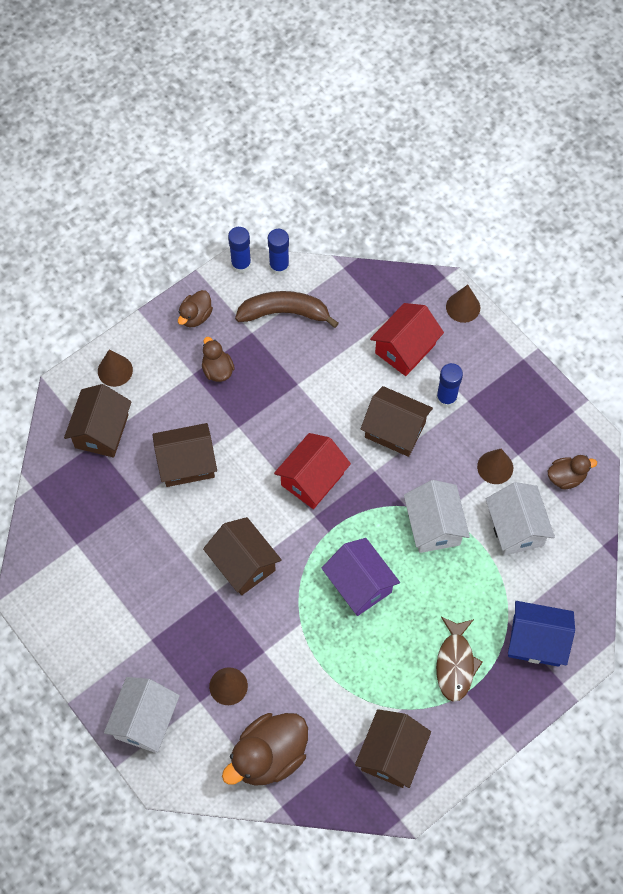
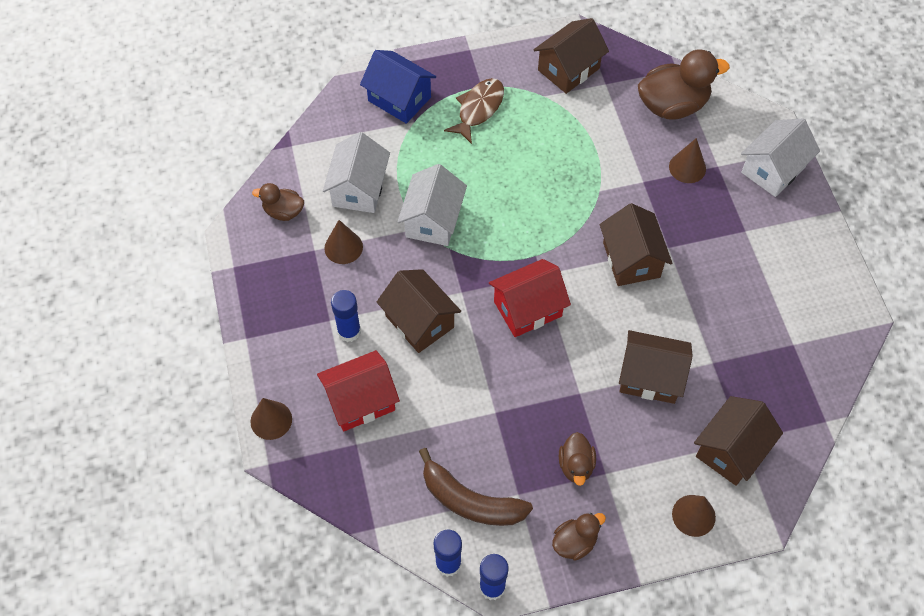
camera: 155 degrees left, 5 degrees down
(359, 584) = (529, 200): purple house -> none

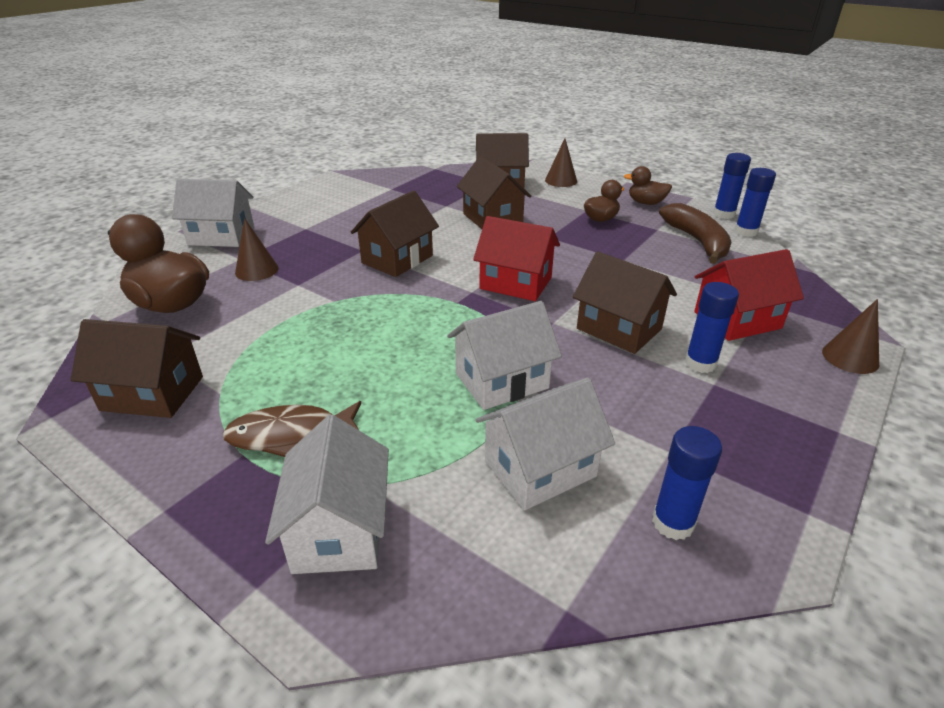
camera: 130 degrees left, 25 degrees down
(283, 211) = (673, 523): brown duck -> blue glue stick
(343, 247) = (630, 428): brown cone -> none
(360, 401) = (737, 320): red house -> red house turned 45 degrees counterclockwise
(399, 99) = (339, 530): blue house -> white house
(419, 321) = (619, 329): brown house -> brown house turned 60 degrees counterclockwise

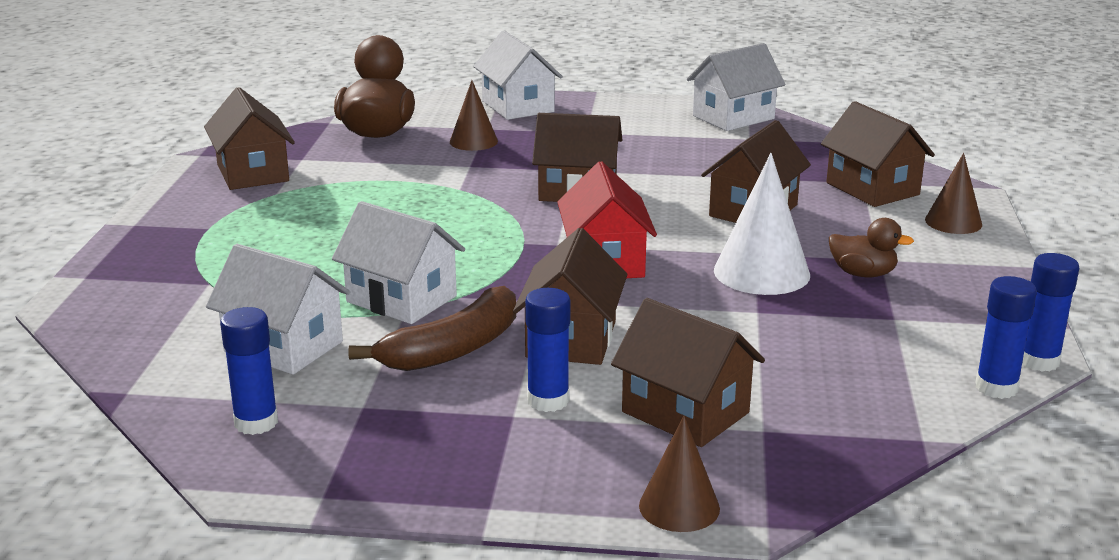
camera: 60 degrees right, 10 degrees down
(290, 434) = (245, 236): brown fish -> none
(339, 530) = (153, 286): white house -> white house (733, 117)
(576, 243) = (761, 272): none -> white cone
(646, 203) = (977, 294): brown duck -> none
(697, 241) = (895, 353): brown banana -> brown banana (453, 349)
(737, 320) = (685, 412): red house -> brown house

